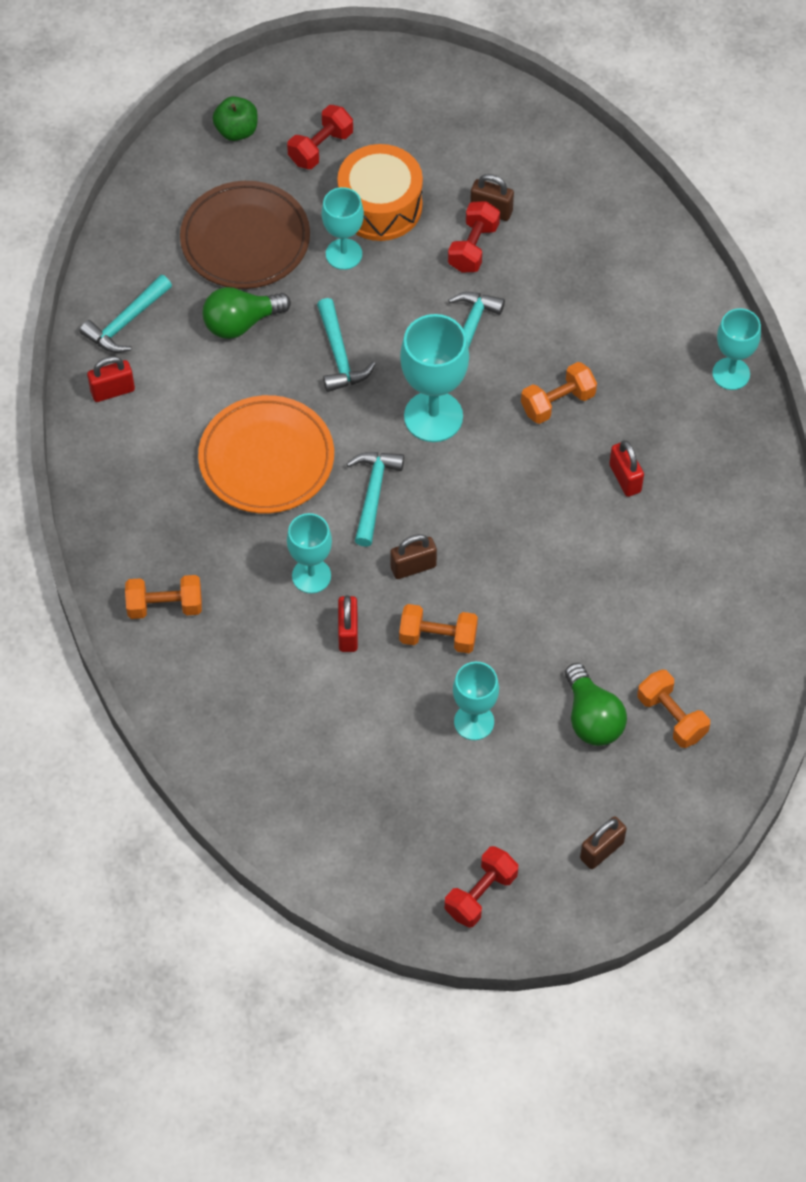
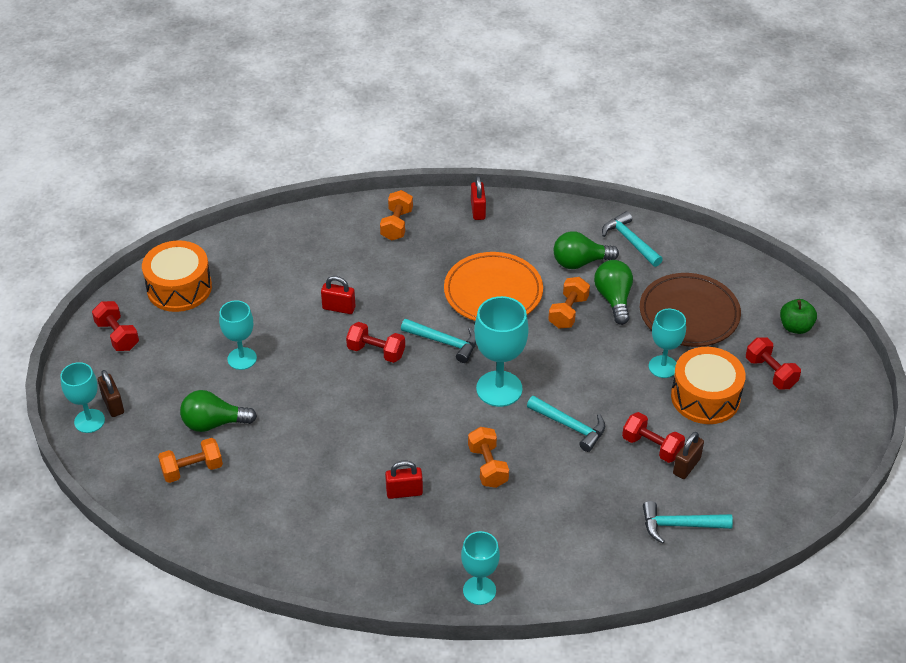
camera: 105 degrees right, 15 degrees down
(112, 391) = (574, 226): red padlock -> red padlock (478, 210)
(182, 371) = (580, 262): none -> green light bulb
(311, 576) = (390, 298): turquoise goblet -> turquoise goblet (89, 421)
(339, 355) = (570, 346): turquoise hammer -> turquoise hammer (680, 525)
(368, 847) = (179, 288): none -> orange drum
(413, 567) = (376, 352): brown padlock -> red dumbbell
(438, 637) = (315, 353): orange dumbbell -> orange dumbbell (568, 312)

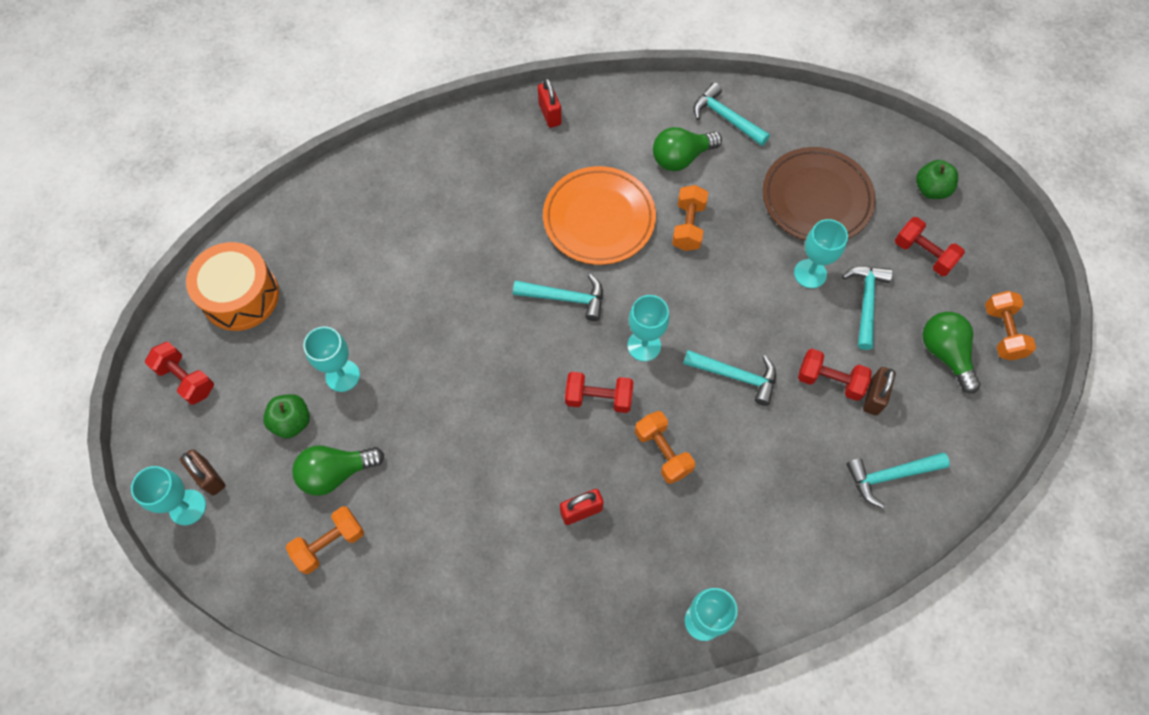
camera: 15 degrees left, 20 degrees up
(191, 381) = (292, 422): none -> green apple
(339, 308) = (433, 280): red padlock -> none
(376, 352) = (493, 329): red dumbbell -> red dumbbell (598, 398)
(397, 225) = (465, 153): orange dumbbell -> orange dumbbell (1002, 332)
(499, 389) = (644, 345): turquoise goblet -> turquoise goblet, size x0.64
(614, 299) = (731, 197): green light bulb -> green light bulb (945, 354)
(705, 397) = (866, 302): orange drum -> turquoise hammer

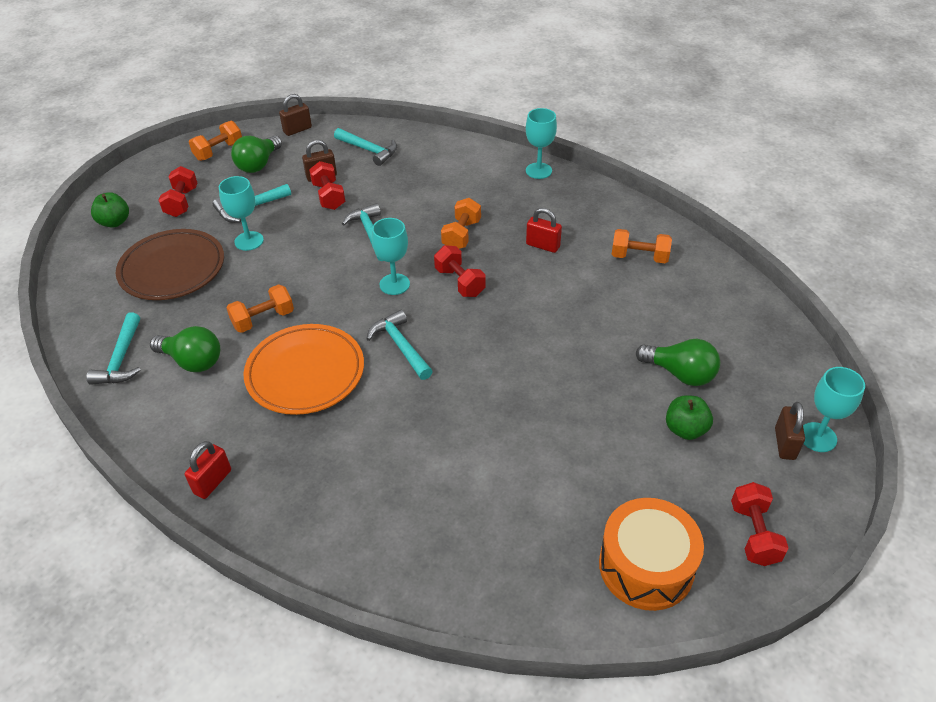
camera: 130 degrees left, 20 degrees down
(330, 543) = (721, 340): orange dumbbell -> orange dumbbell (639, 257)
(342, 376) = (615, 428): turquoise goblet -> none
(993, 432) = (297, 130): none -> brown padlock

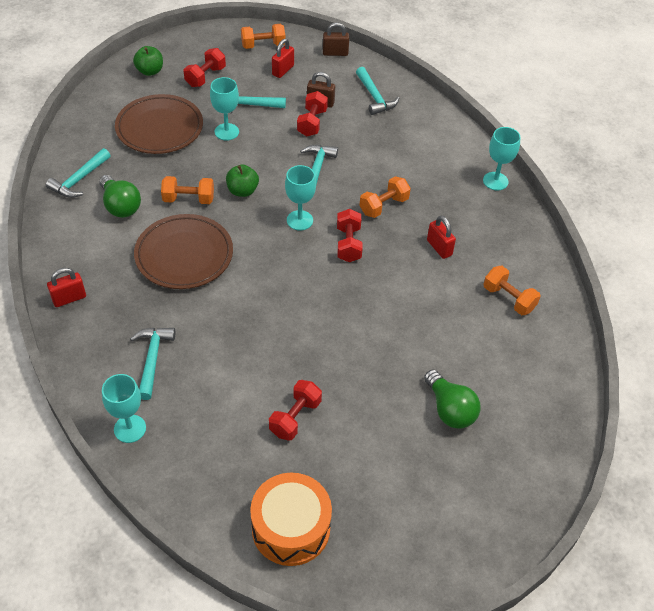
camera: 30 degrees right, 5 degrees up
(258, 164) = (283, 70): green light bulb -> red padlock
(305, 373) = (184, 255): orange plate -> brown plate
(401, 346) = (264, 271): turquoise hammer -> turquoise hammer (152, 359)
(685, 429) = (412, 453): green apple -> green apple (242, 191)
(754, 534) = (388, 557): red dumbbell -> red dumbbell (295, 417)
(784, 443) = (478, 510): brown padlock -> none
(817, 437) = (510, 521): turquoise goblet -> turquoise goblet (130, 428)

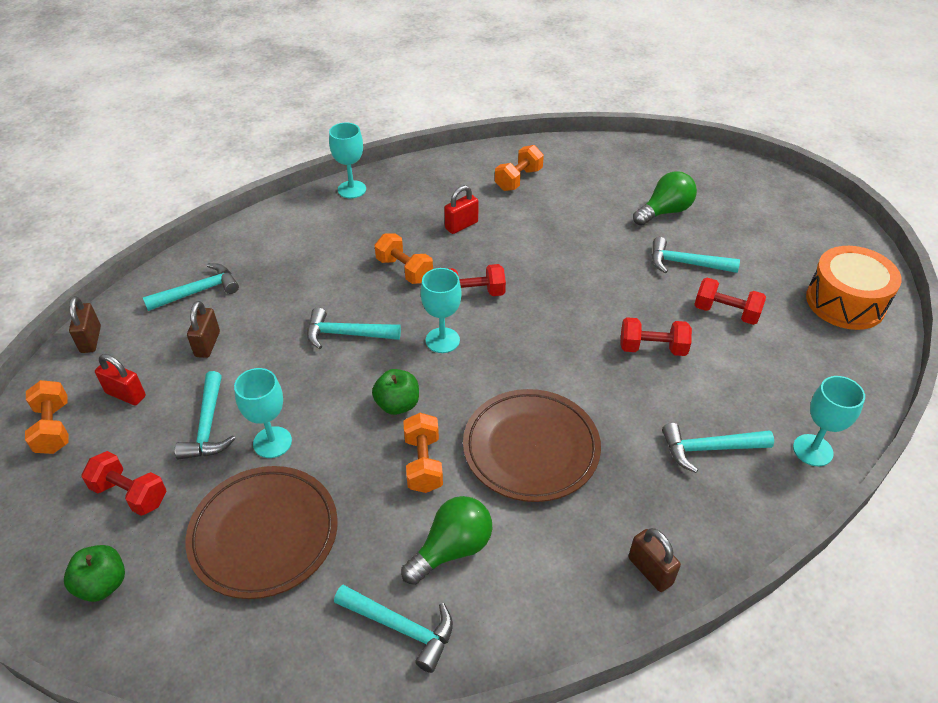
camera: 95 degrees left, 5 degrees down
(69, 298) = (650, 571): red padlock -> brown padlock
(312, 123) = (251, 348): red dumbbell -> red dumbbell (652, 348)
(367, 405) = (686, 263): none -> turquoise hammer

